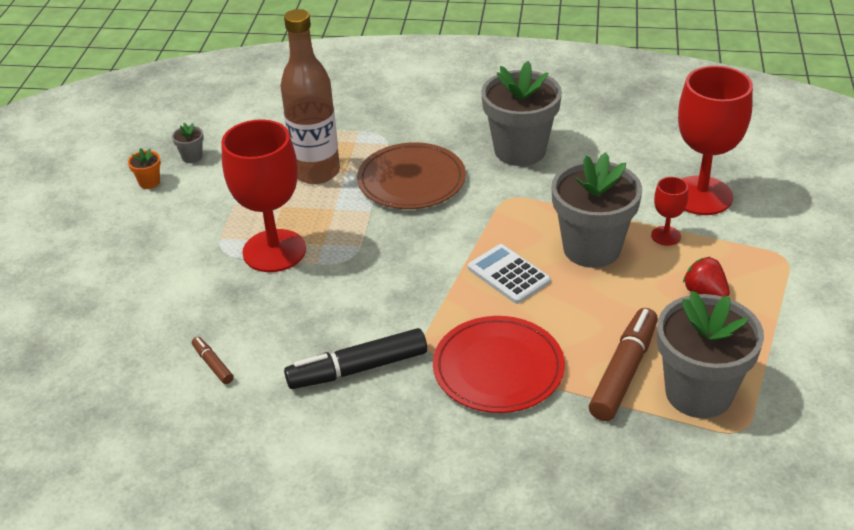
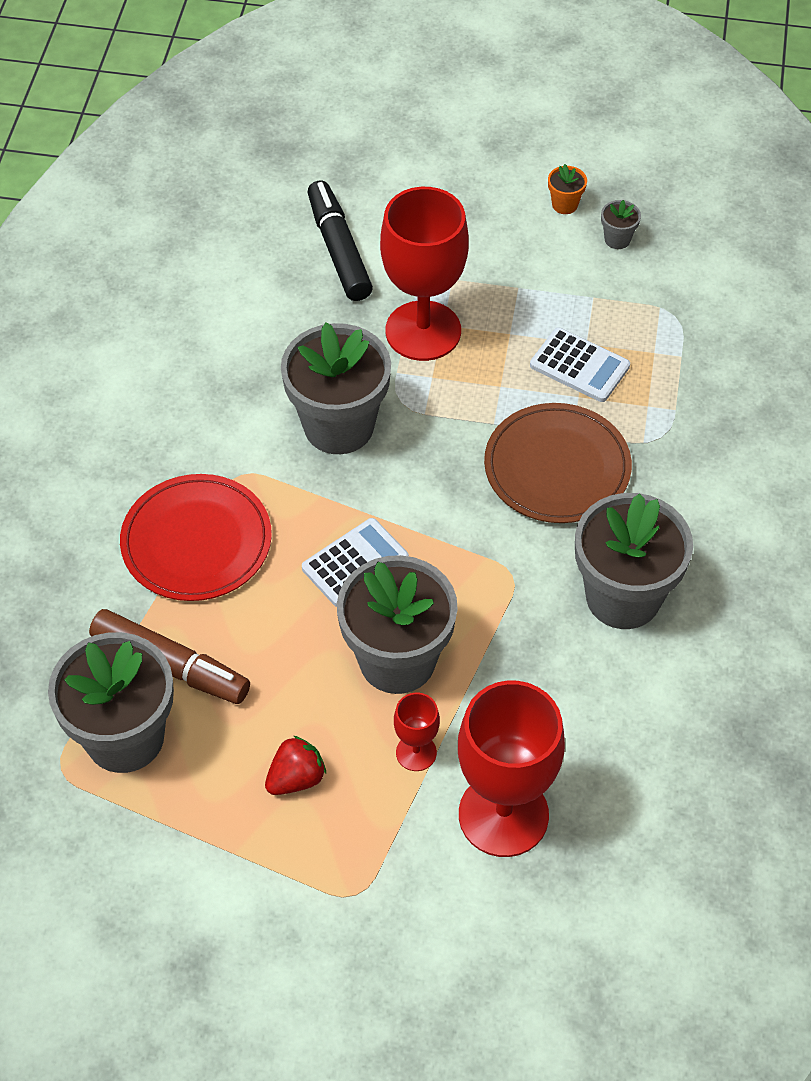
camera: 90 degrees right, 15 degrees up
(213, 364) = (242, 290): brown marker -> none
(316, 172) = (579, 366): brown bottle -> white calculator
(358, 369) = (216, 413): black marker -> black marker (338, 250)
(373, 292) = (339, 426): none -> grey flower pot

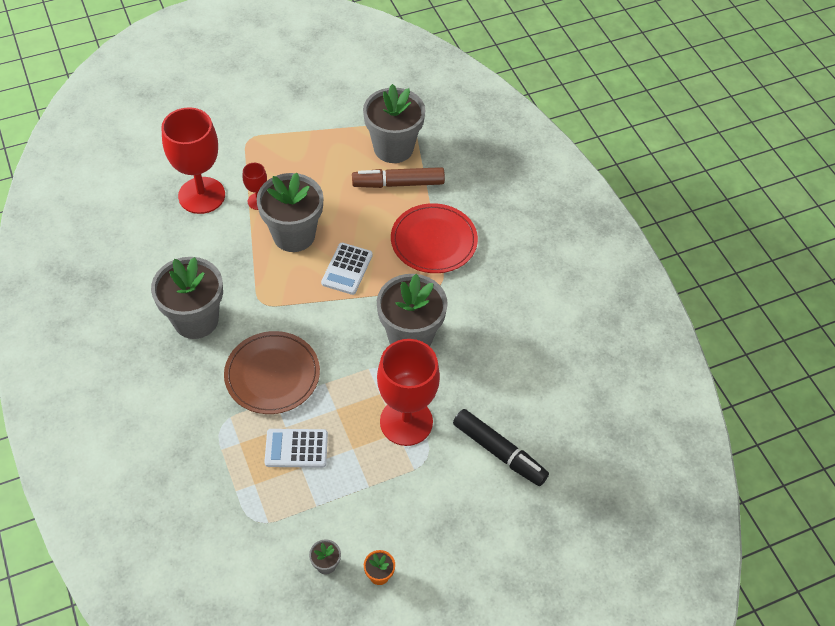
camera: 145 degrees right, 0 degrees up
(296, 778) = (305, 167): red strawberry -> none

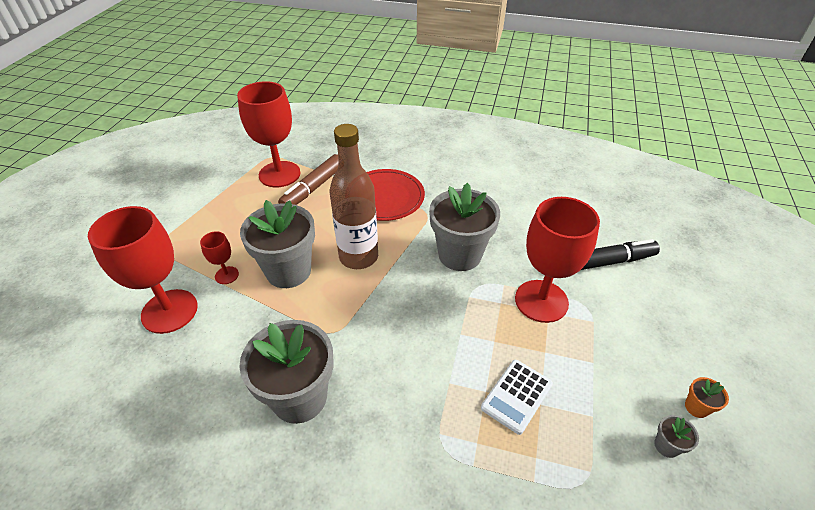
camera: 50 degrees left, 10 degrees down
(272, 375) = (419, 368): brown plate -> none
(347, 269) = (358, 257): white calculator -> brown bottle
(393, 148) = (279, 174): grey flower pot -> red goblet

